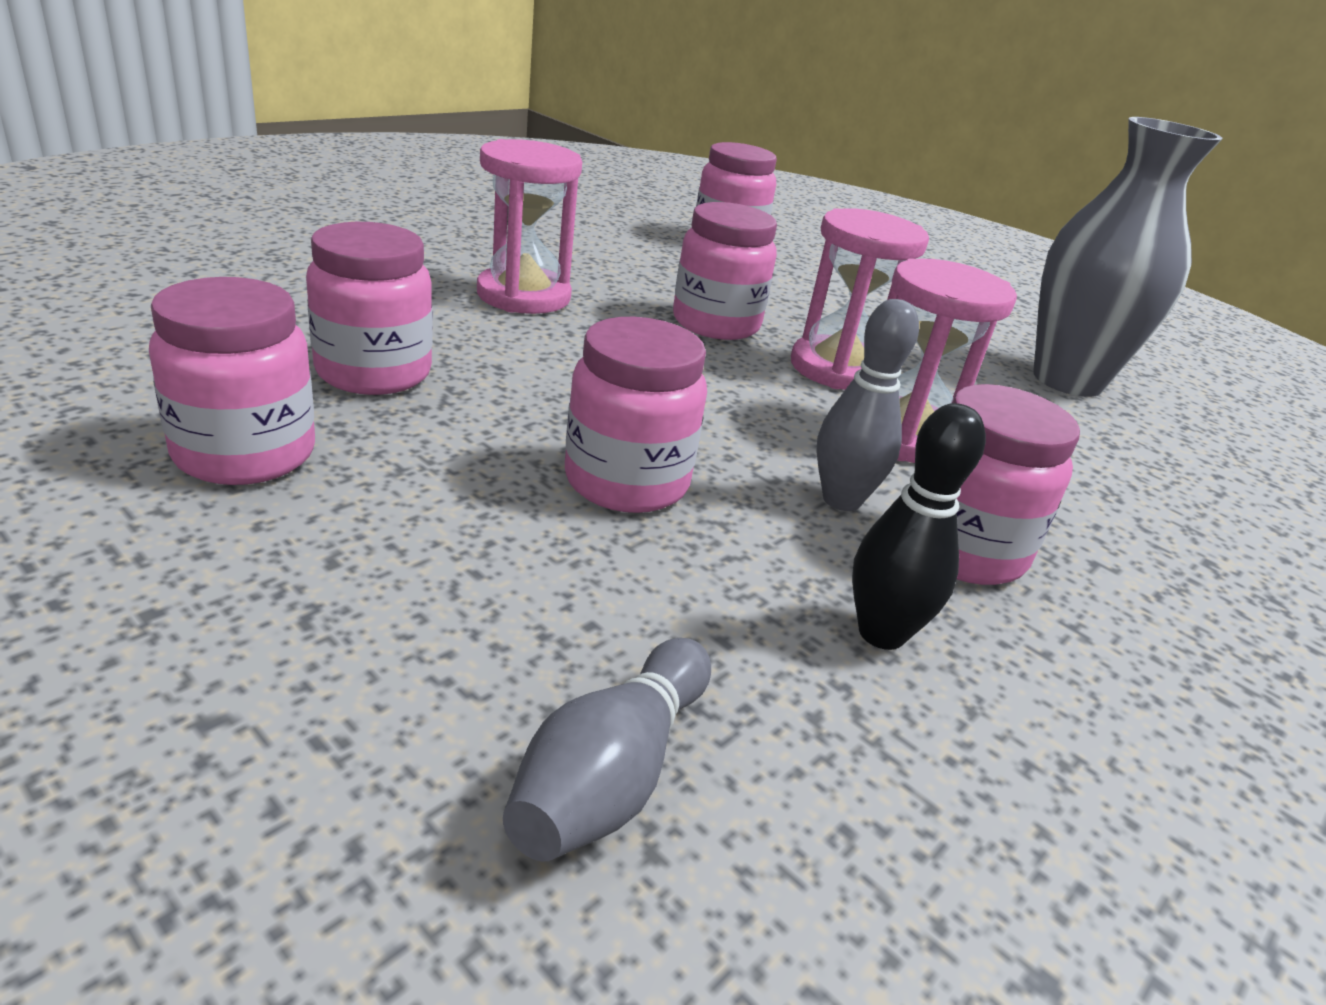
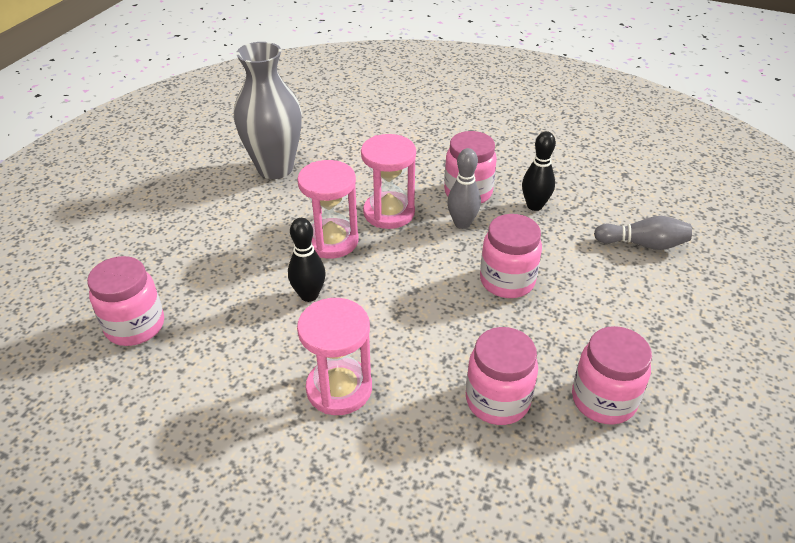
camera: 105 degrees left, 10 degrees up
(716, 324) = (309, 295): pink jar -> black bowling pin

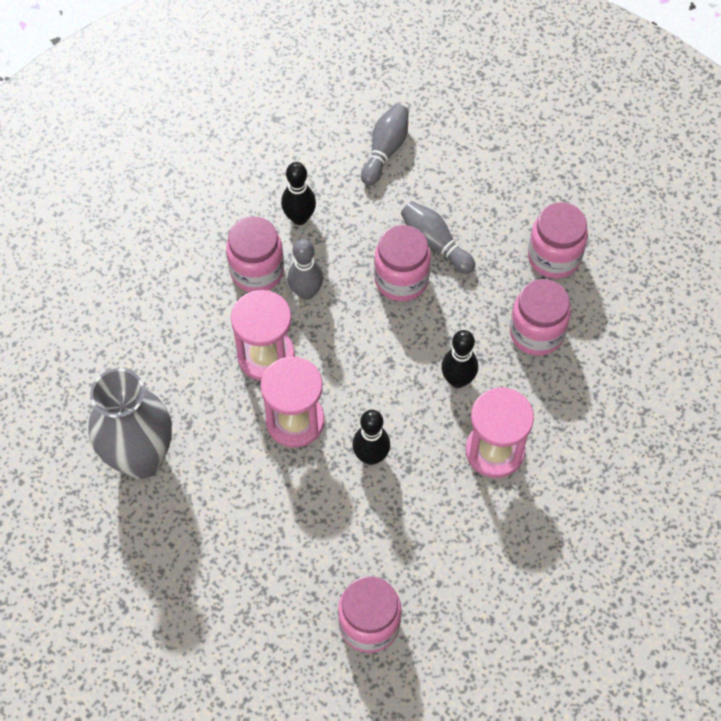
camera: 75 degrees left, 20 degrees up
(413, 343) = (458, 380): none -> black bowling pin
(561, 297) = (435, 243): none -> grey bowling pin

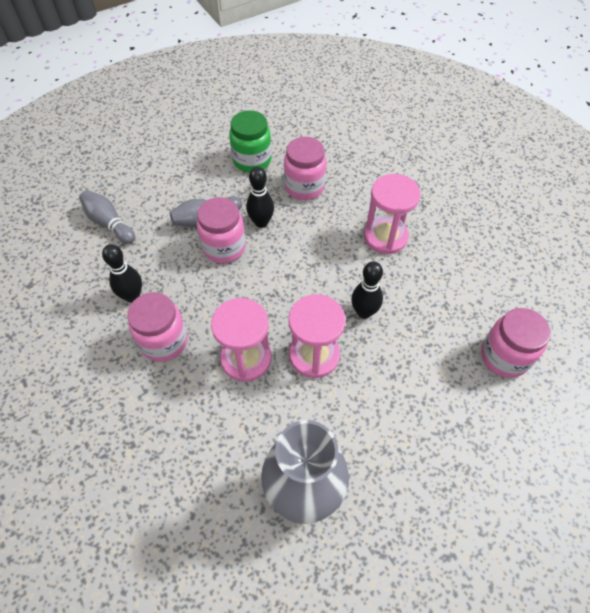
camera: 70 degrees left, 5 degrees down
(306, 292) = (202, 312): grey bowling pin -> none
(458, 380) = (321, 240): black bowling pin -> black bowling pin (261, 222)
(554, 257) = (252, 160): pink jar -> green jar

